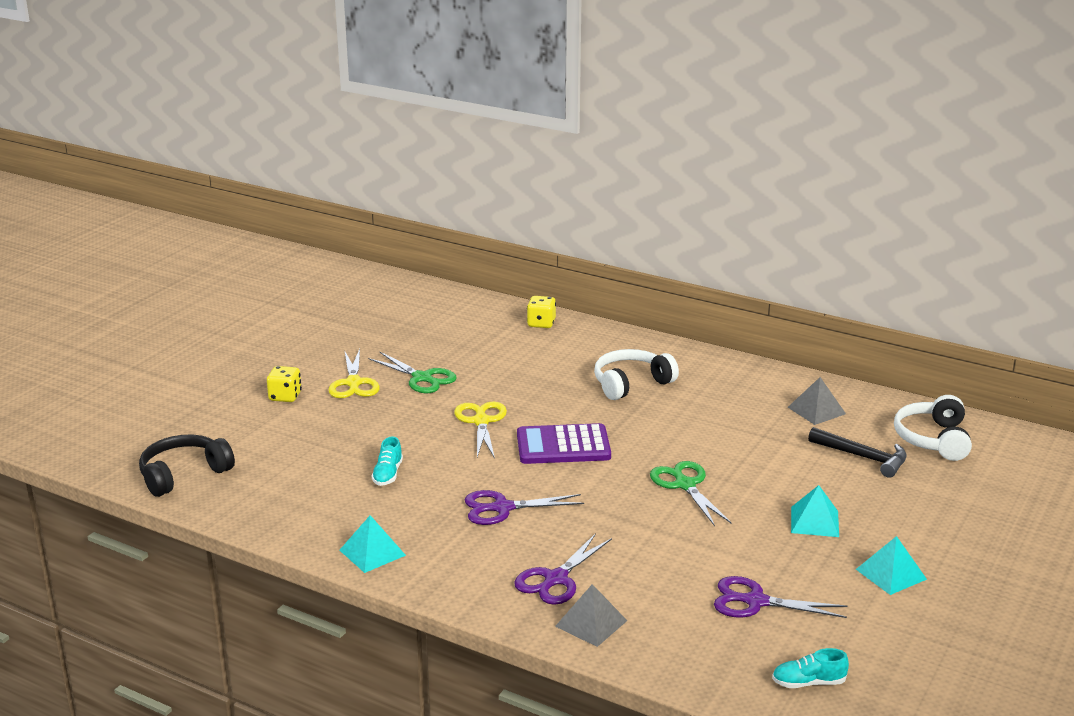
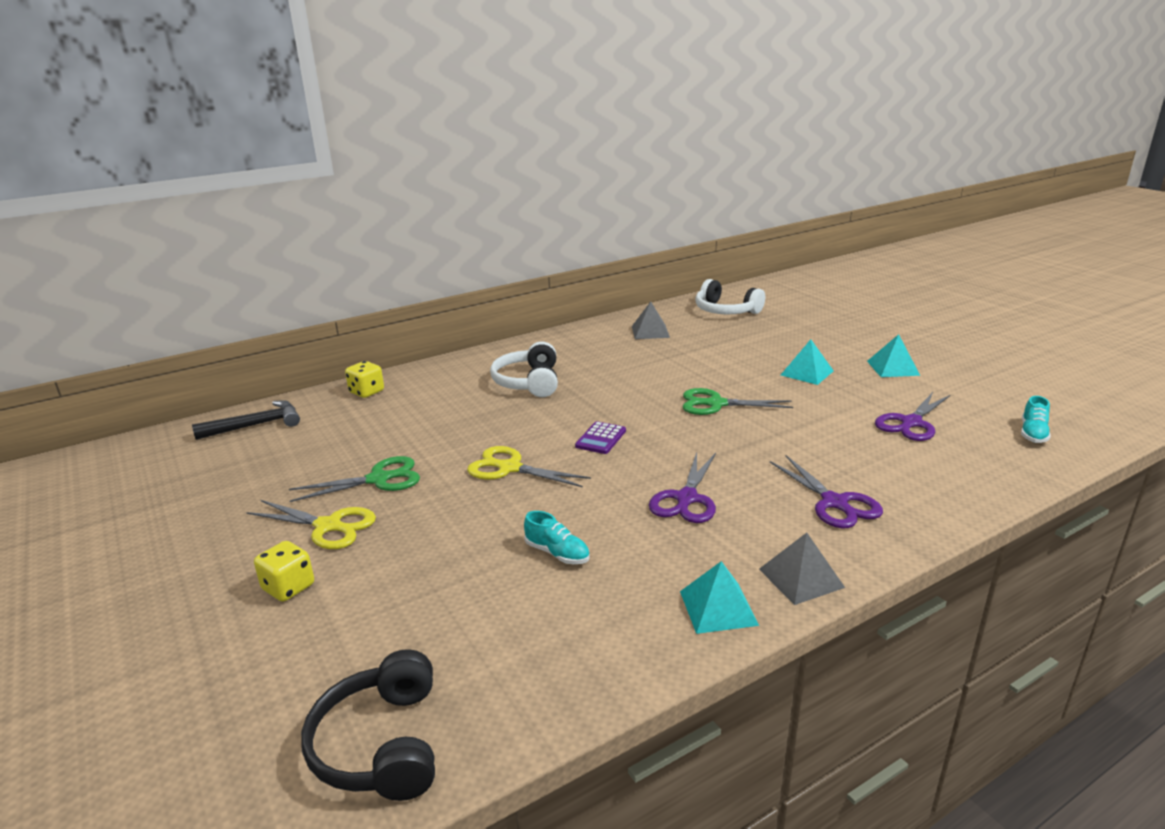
camera: 60 degrees left, 0 degrees up
(563, 446) = (600, 438): purple calculator -> purple calculator, size x0.55
(591, 623) = (919, 504): grey pyramid -> grey pyramid (801, 578)
(863, 457) = (730, 335): black hammer -> black hammer (256, 425)

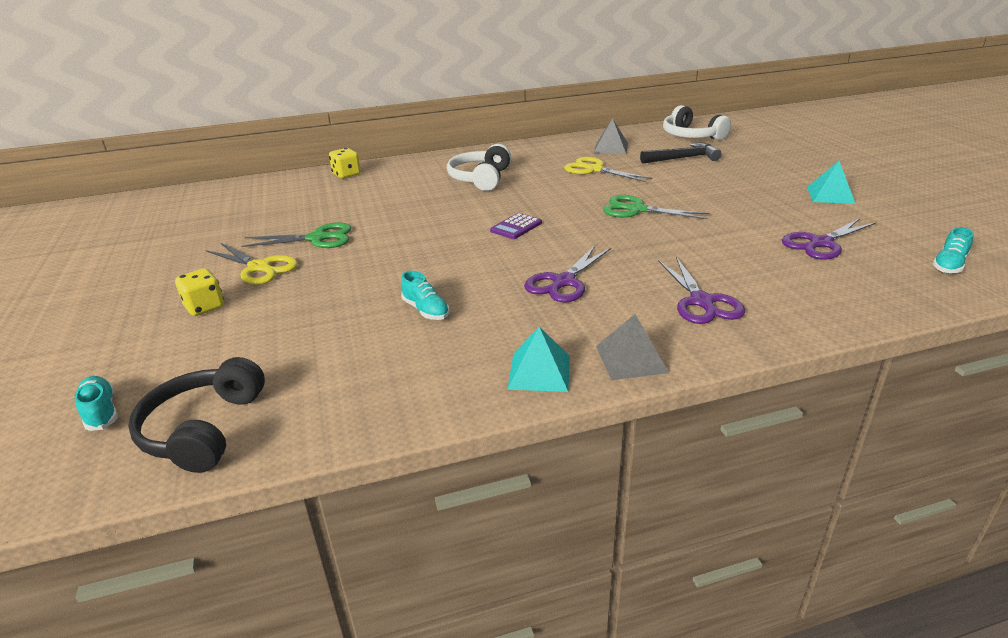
camera: 15 degrees right, 5 degrees up
(235, 747) = (101, 412): none -> turquoise shoe
(256, 425) = (250, 190): black hammer -> black hammer (683, 158)
(510, 468) = (426, 241): yellow scissors -> yellow scissors (594, 170)
(807, 373) = (740, 192): turquoise pyramid -> none

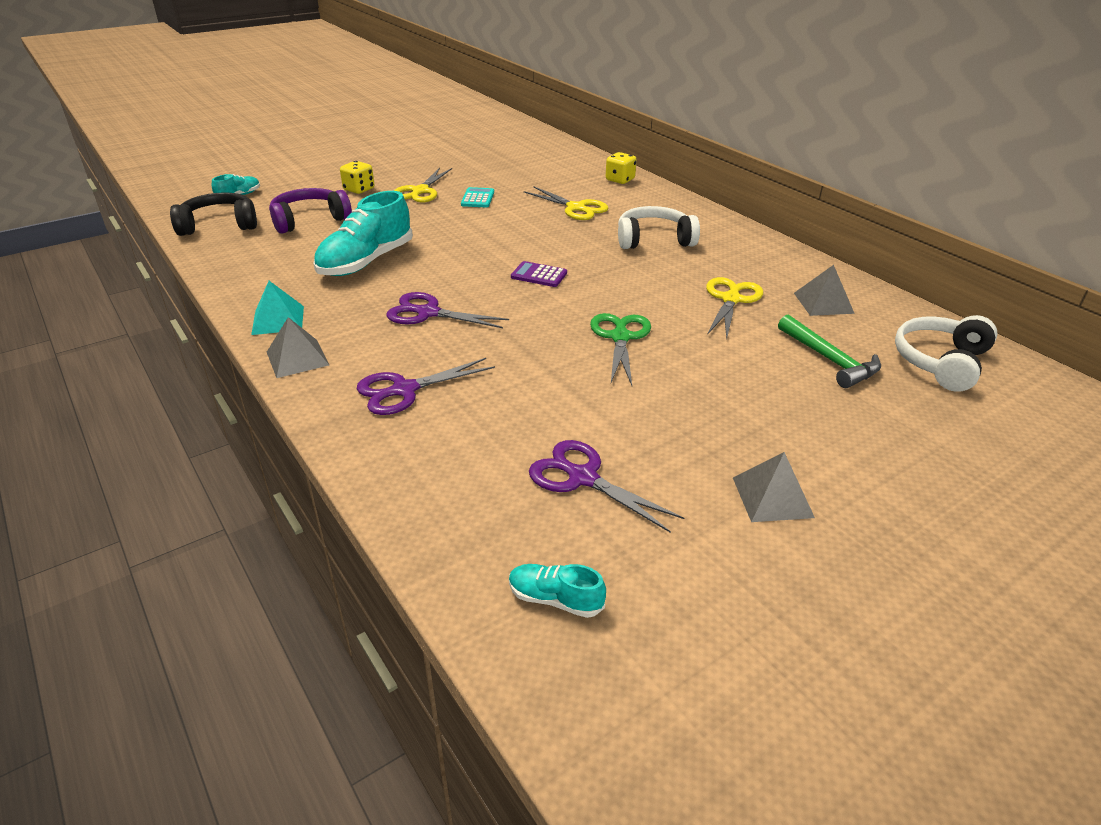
camera: 70 degrees right, 5 degrees up
(267, 346) = (309, 220): none -> purple headphones
(317, 238) = (477, 198): green scissors -> turquoise calculator
(389, 198) = (576, 208): none -> yellow scissors
(426, 310) = (366, 262): turquoise shoe -> turquoise shoe, size x2.10
(683, 158) = (830, 360): black hammer -> green hammer
(830, 195) = (772, 497): turquoise pyramid -> grey pyramid

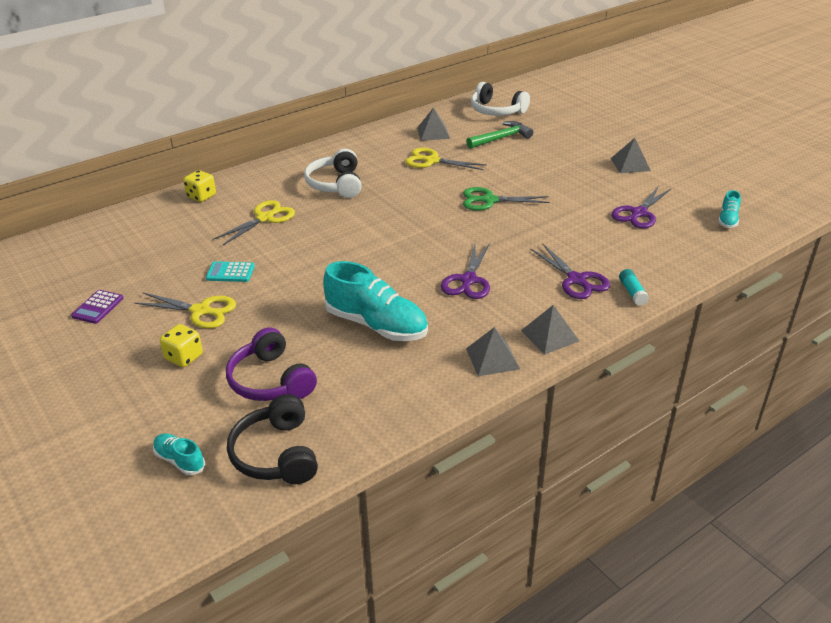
camera: 90 degrees left, 0 degrees up
(278, 320) = (492, 358): turquoise pyramid -> grey pyramid
(358, 435) = (632, 292): none -> turquoise glue stick
(539, 275) = (400, 233): purple calculator -> purple calculator (98, 307)

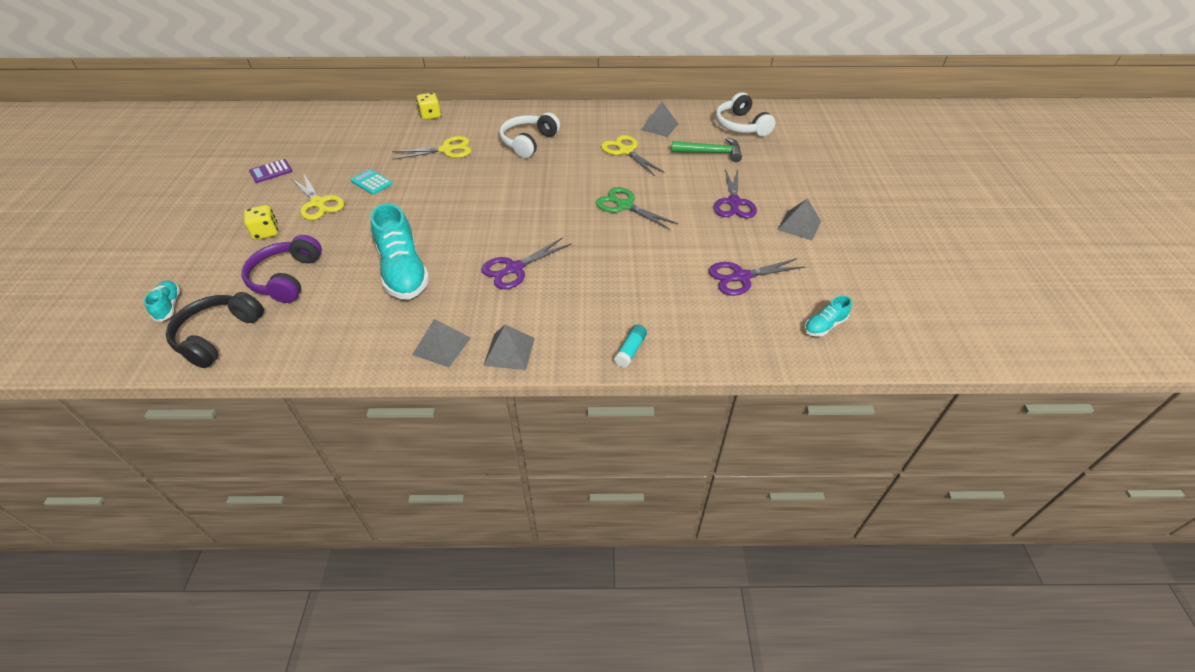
camera: 35 degrees right, 10 degrees up
(576, 280) = (599, 313): purple scissors -> purple scissors (734, 202)

